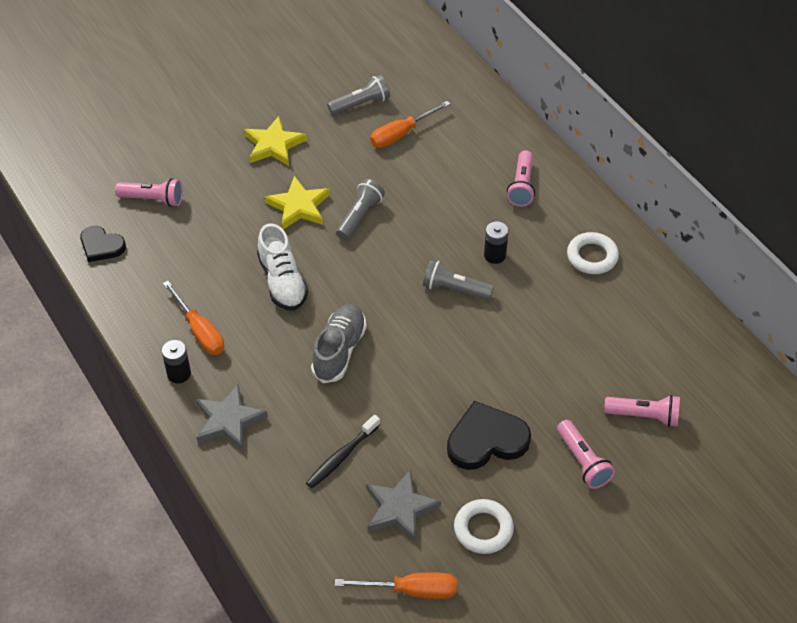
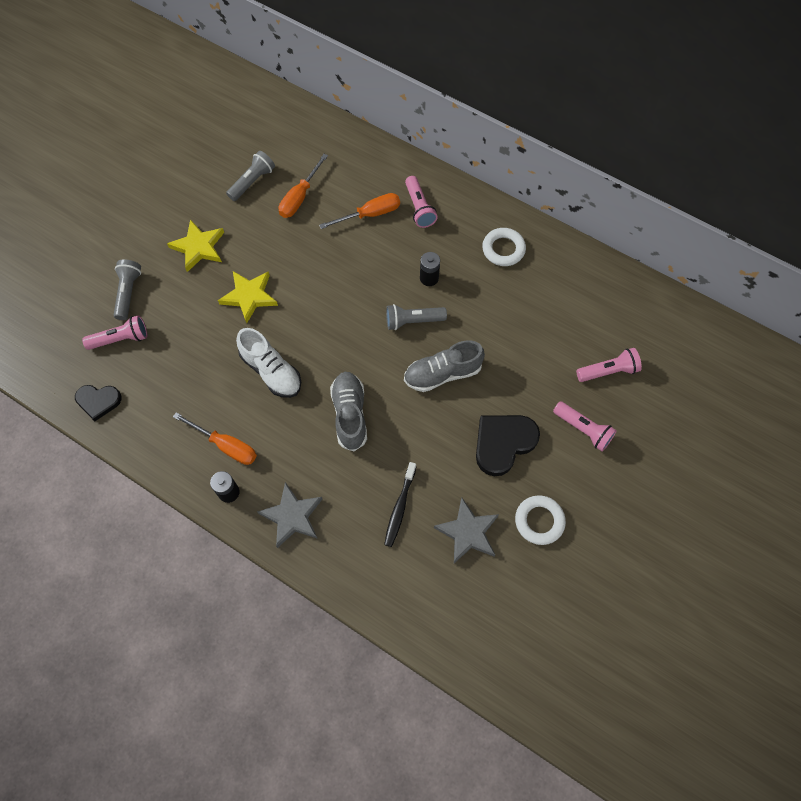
camera: 25 degrees left, 15 degrees up
(360, 216) = (304, 286): grey flashlight -> grey flashlight (128, 293)
(411, 590) = (512, 599): orange screwdriver -> orange screwdriver (370, 214)
(458, 349) = (442, 373): none -> grey shoe

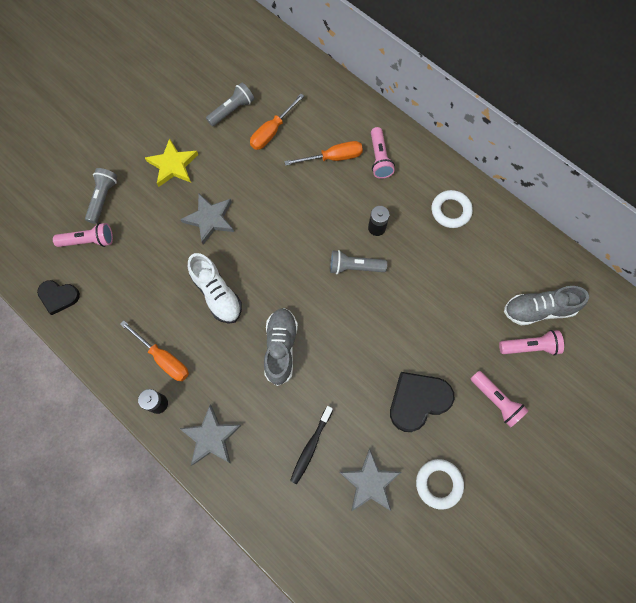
camera: 10 degrees right, 5 degrees up
(249, 296) = (210, 219): yellow star -> grey star
(442, 373) = (373, 323): grey shoe -> grey shoe (538, 309)

